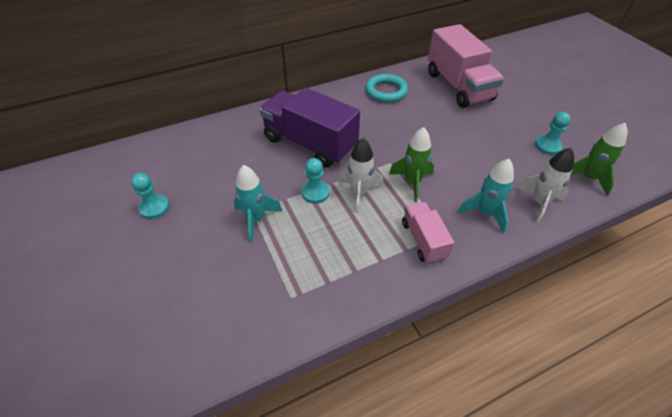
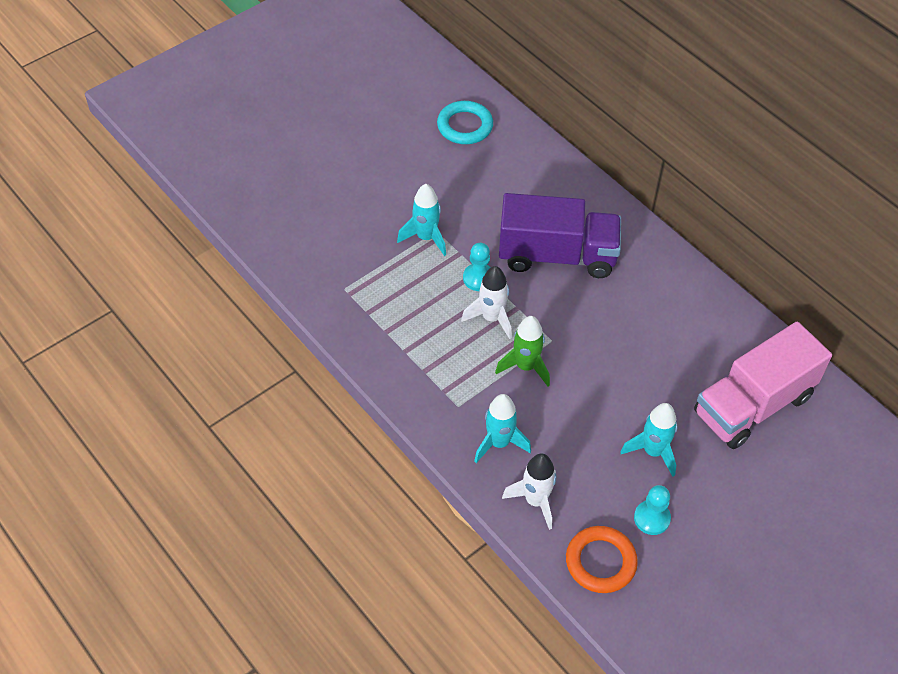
camera: 75 degrees right, 5 degrees up
(154, 207) = (416, 154): turquoise pawn -> none
(310, 143) = (557, 255): purple truck -> purple truck turned 75 degrees clockwise
(386, 91) = (700, 316): turquoise ring -> turquoise ring (465, 126)
(423, 240) = (441, 386): pink truck -> none
(493, 134) = (653, 451): none -> turquoise rocket
(588, 178) = (600, 562): green rocket -> orange ring

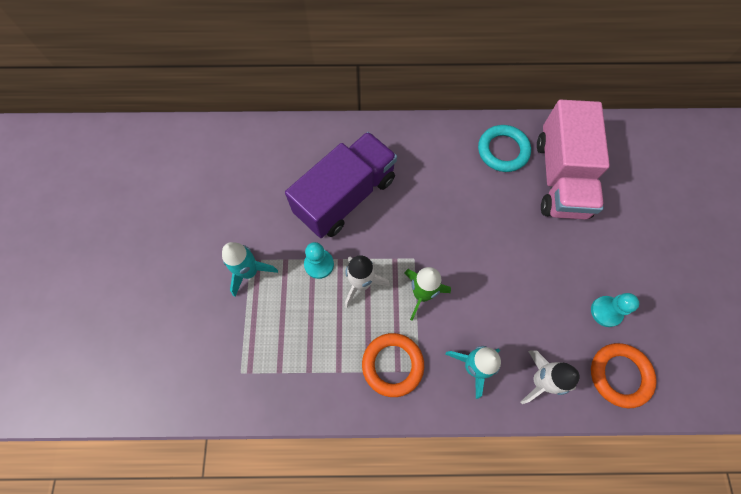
camera: 50 degrees left, 15 degrees up
(445, 384) = (392, 365): none -> orange ring
(465, 126) = (176, 164): turquoise ring -> turquoise ring (503, 151)
(653, 451) = (553, 267): turquoise rocket -> none

